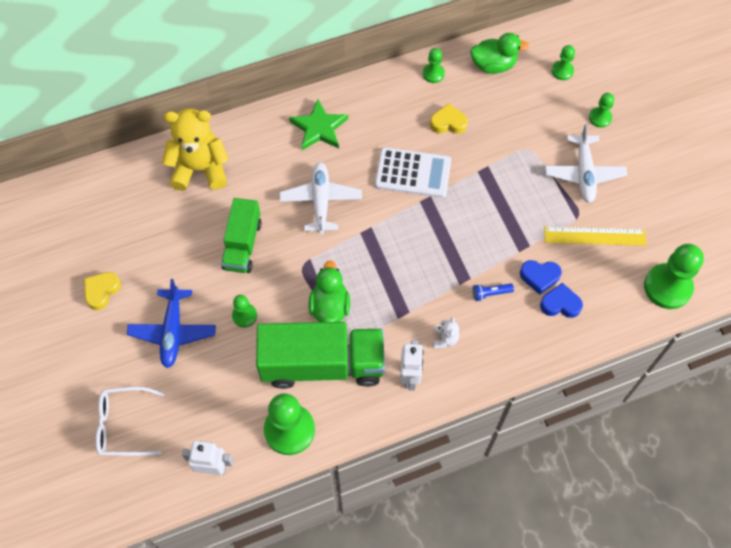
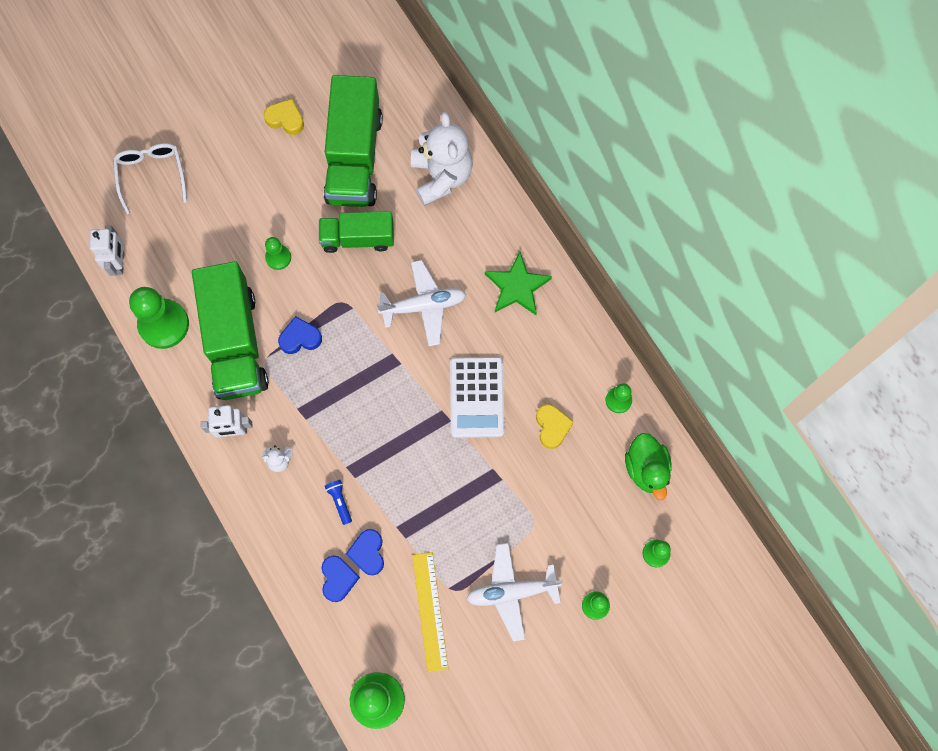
camera: 80 degrees right, 10 degrees up
(160, 237) = (354, 158): none -> green truck
(173, 331) = (252, 195): blue plane -> none
(200, 169) = (441, 176): yellow teddy bear -> white teddy bear
(330, 306) = (300, 338): green duck -> blue heart

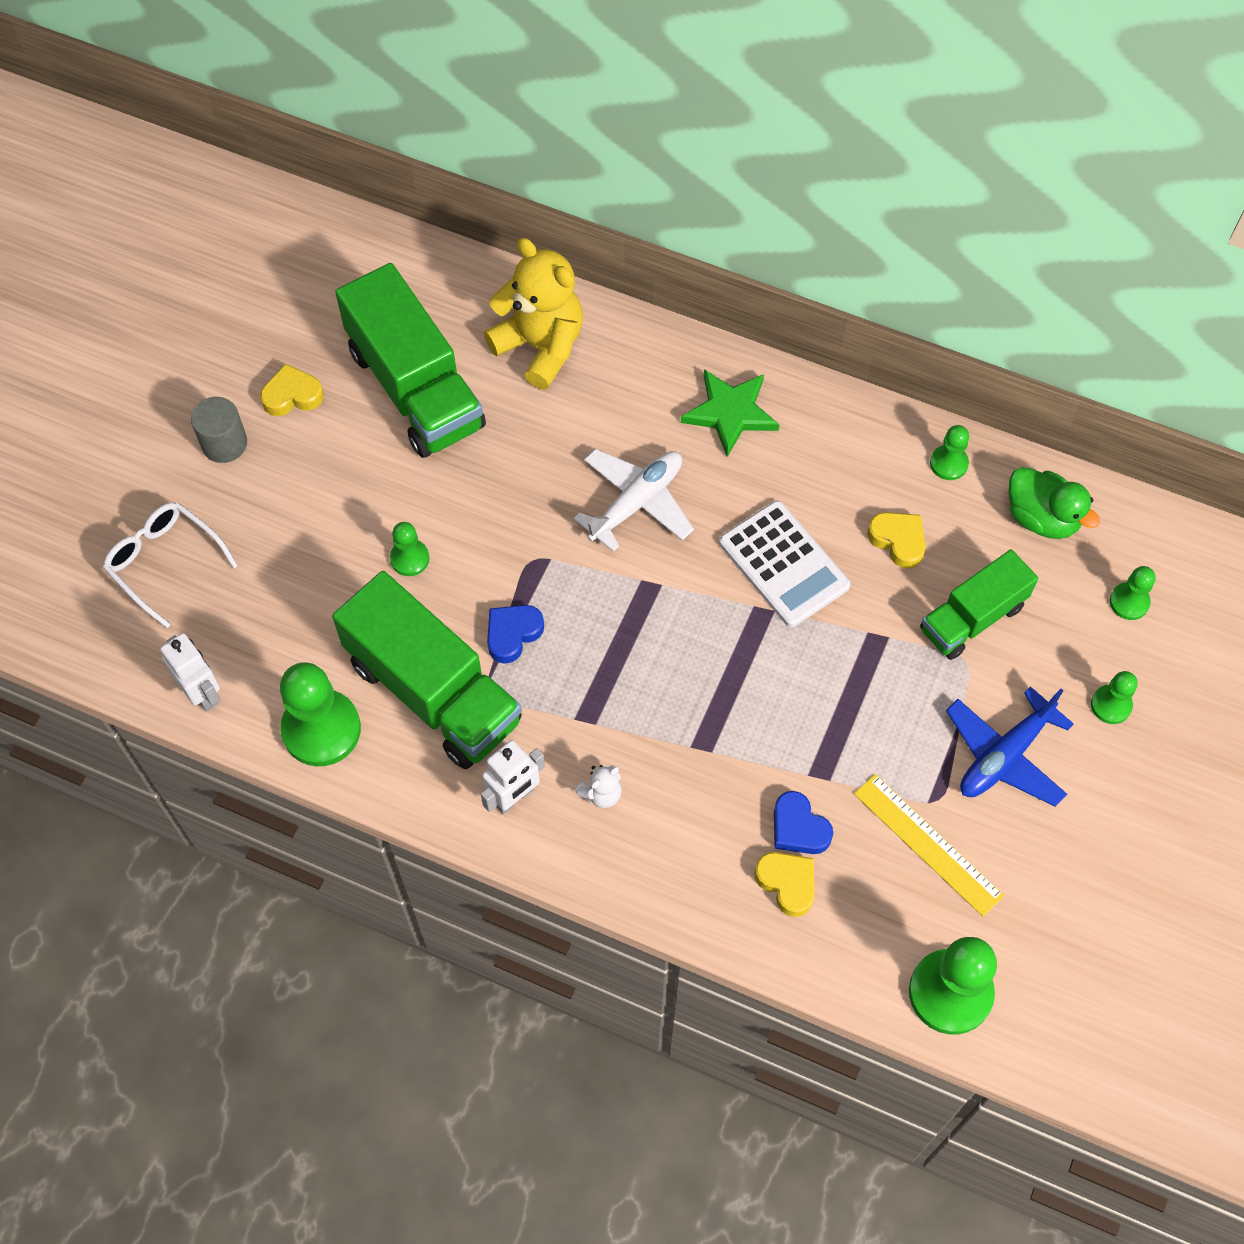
camera: 35 degrees left, 10 degrees down
(230, 125) = (224, 443): none -> grey cylinder
(338, 579) = (787, 883): blue heart -> yellow heart
(339, 501) = (715, 792): blue flashlight -> none
(358, 238) = (493, 476): green truck -> green truck (972, 618)
(441, 176) = (540, 346): white teddy bear -> yellow teddy bear
(512, 592) = (1005, 755): white plane -> blue plane

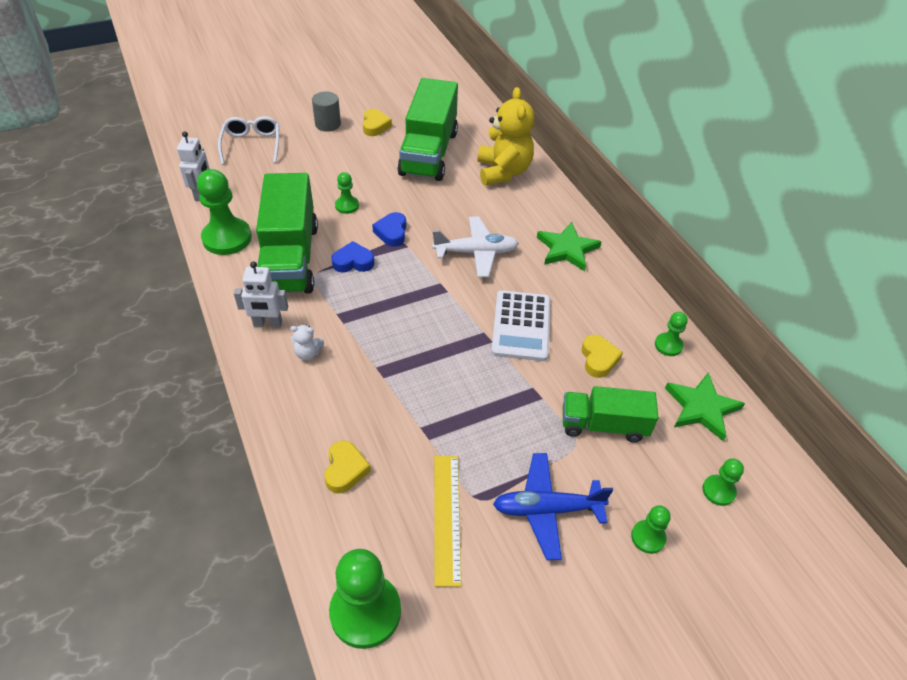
camera: 40 degrees right, 15 degrees down
(292, 395) = (375, 126): yellow heart -> yellow heart turned 60 degrees clockwise
(798, 828) = (384, 448): blue heart -> blue heart (392, 232)
(1041, 517) = (701, 408): green duck -> green star

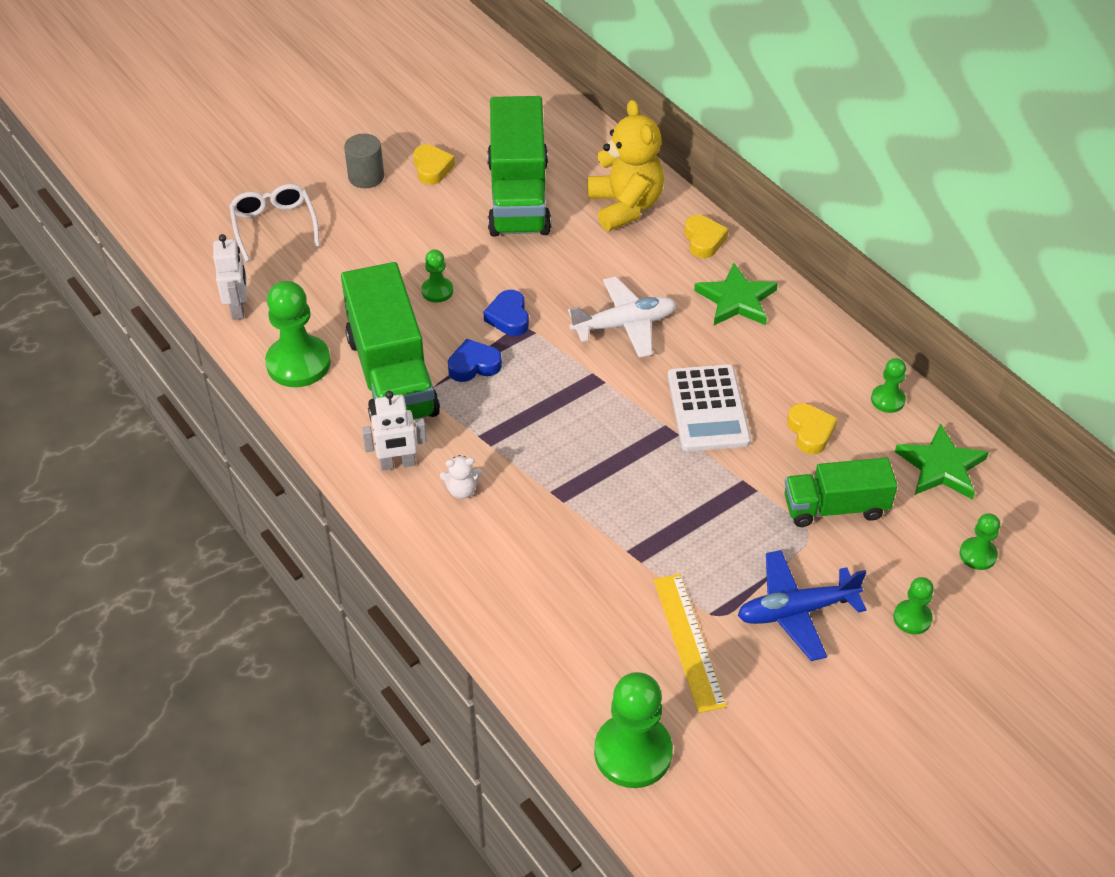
camera: 10 degrees left, 0 degrees up
(345, 470) = (557, 614): yellow heart -> yellow heart (703, 240)

